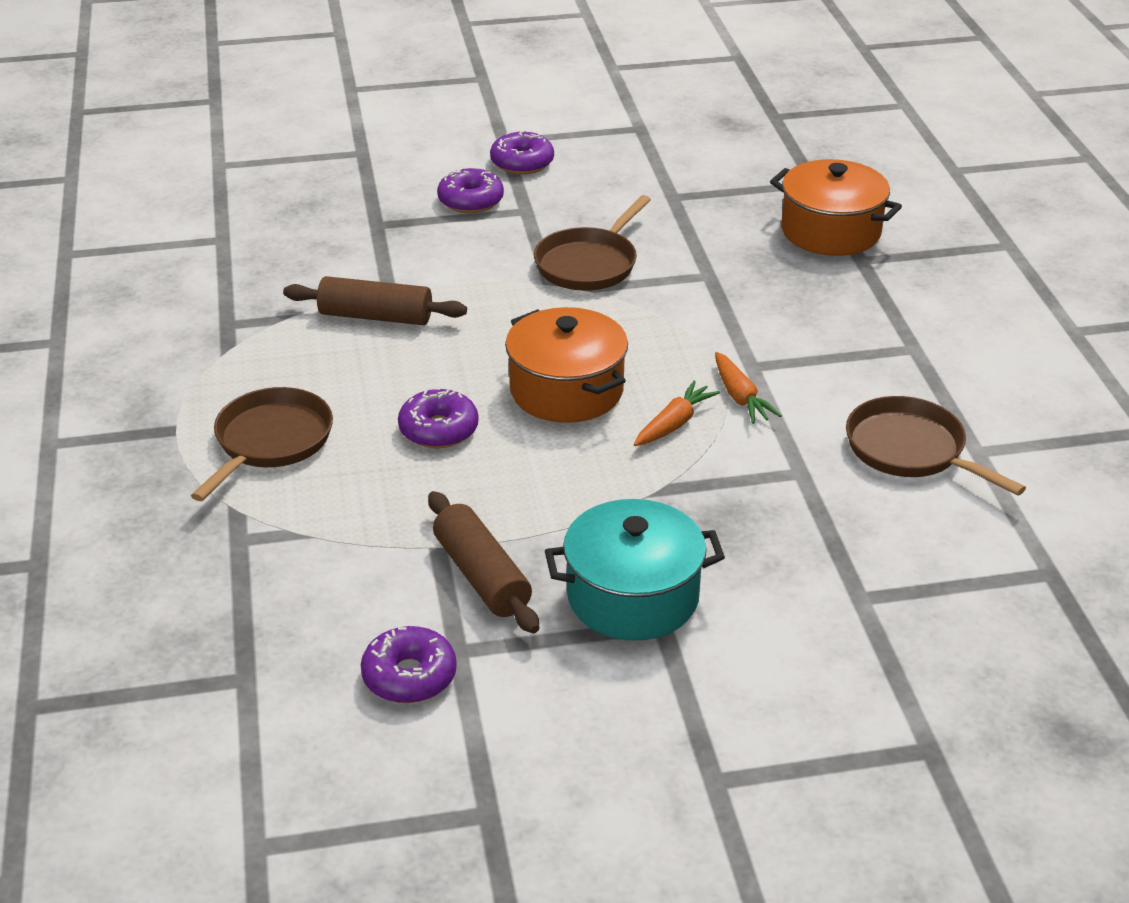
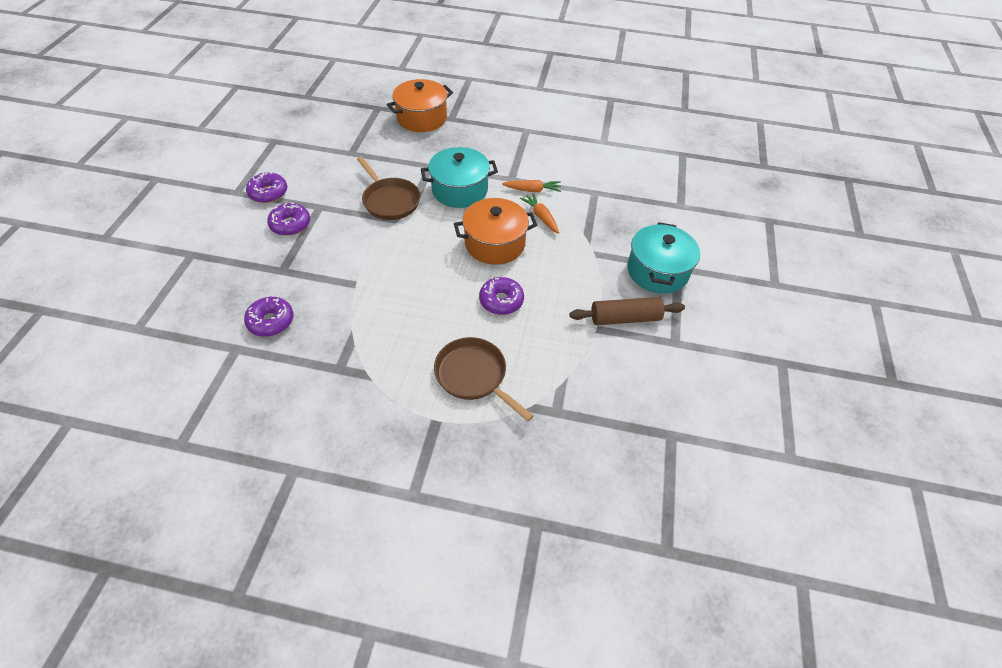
camera: 70 degrees left, 15 degrees up
(375, 317) = (379, 297): brown rolling pin -> none
(409, 676) = (688, 366): purple donut -> purple donut (271, 321)
(672, 321) = (459, 190): none -> turquoise pot
(911, 450) = (595, 158): brown pan -> none

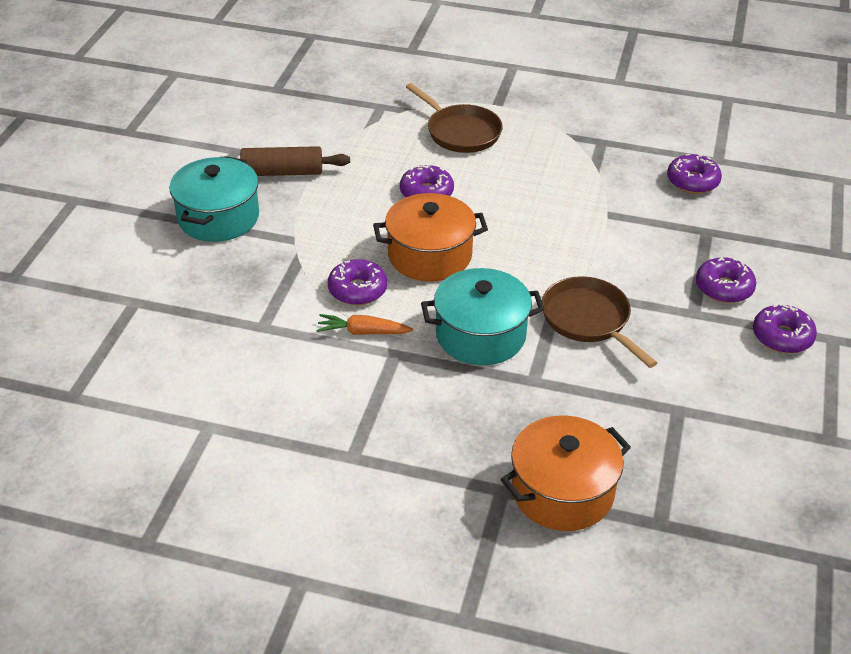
camera: 175 degrees left, 10 degrees down
(541, 217) = (357, 290): orange carrot -> purple donut

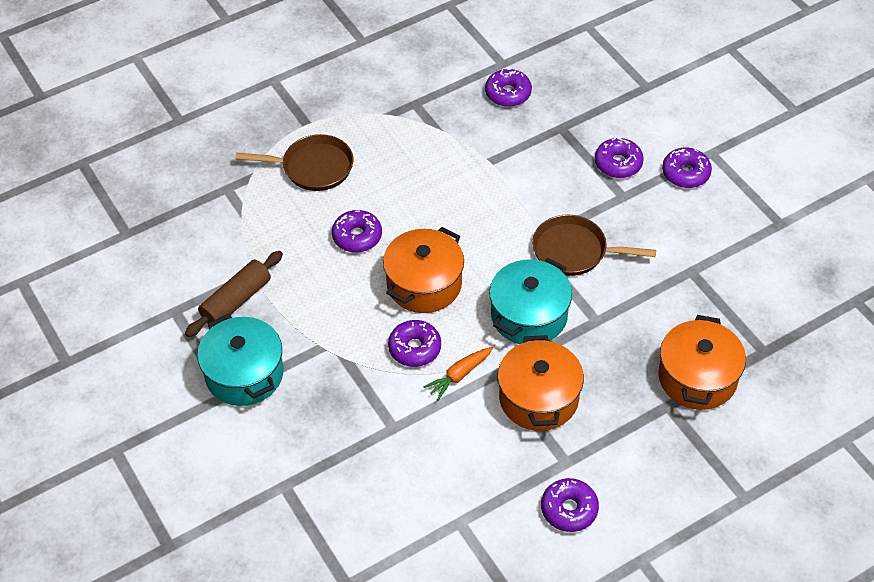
camera: 45 degrees left, 10 degrees up
(302, 492) = (569, 509): none -> purple donut
(400, 396) = (538, 398): none -> orange pot

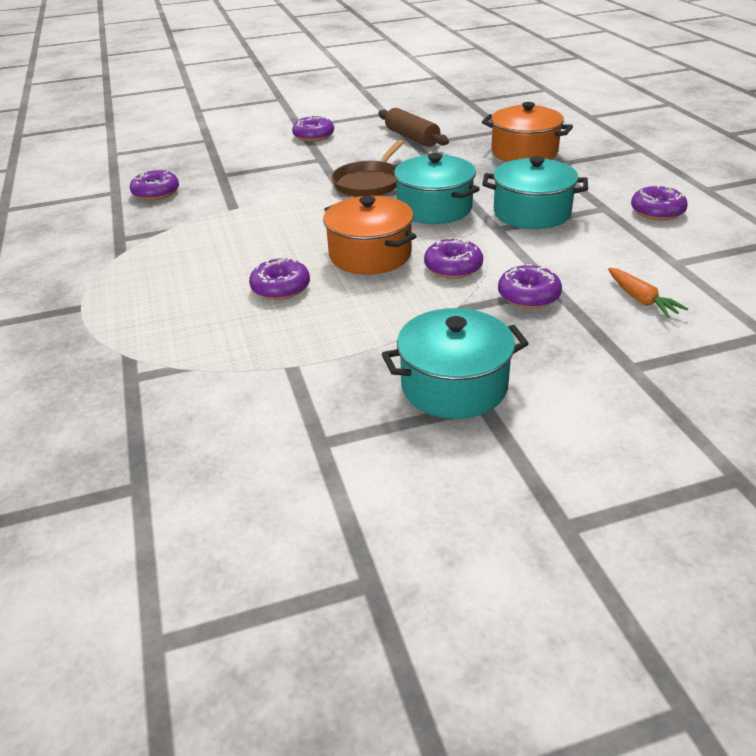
camera: 75 degrees left, 15 degrees down
(236, 301) = (330, 383): brown rolling pin -> brown rolling pin (412, 137)
(313, 167) = (153, 308): brown pan -> none
(459, 375) = (495, 247): orange carrot -> orange carrot (641, 300)
(538, 398) = (532, 213): orange pot -> turquoise pot
(618, 163) = (283, 157): purple donut -> purple donut (528, 296)

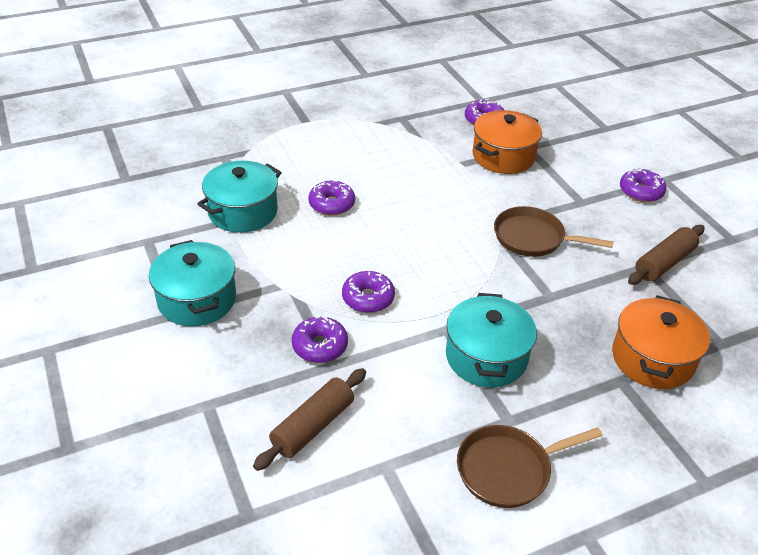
camera: 80 degrees right, 5 degrees up
(370, 255) = (386, 247): orange pot -> orange pot (503, 156)
(434, 208) = (484, 284): turquoise pot -> turquoise pot (243, 211)
(641, 300) = (312, 426): orange carrot -> brown rolling pin
(657, 211) = (508, 469): purple donut -> brown pan

